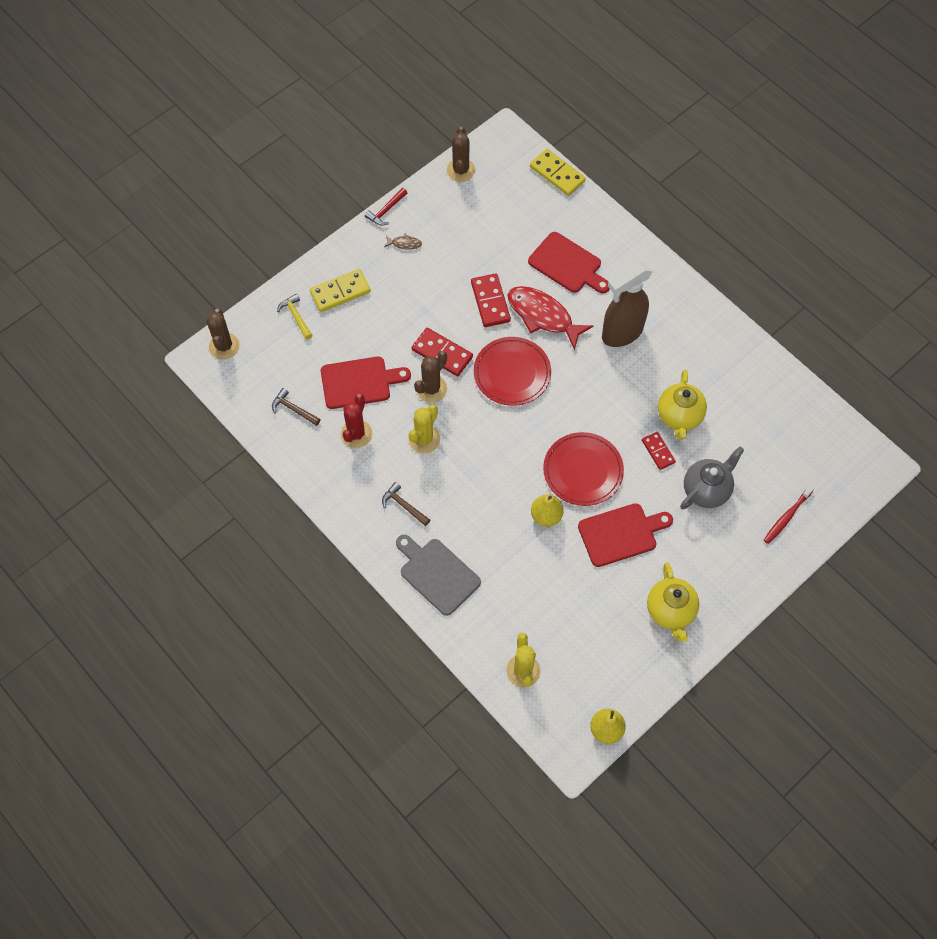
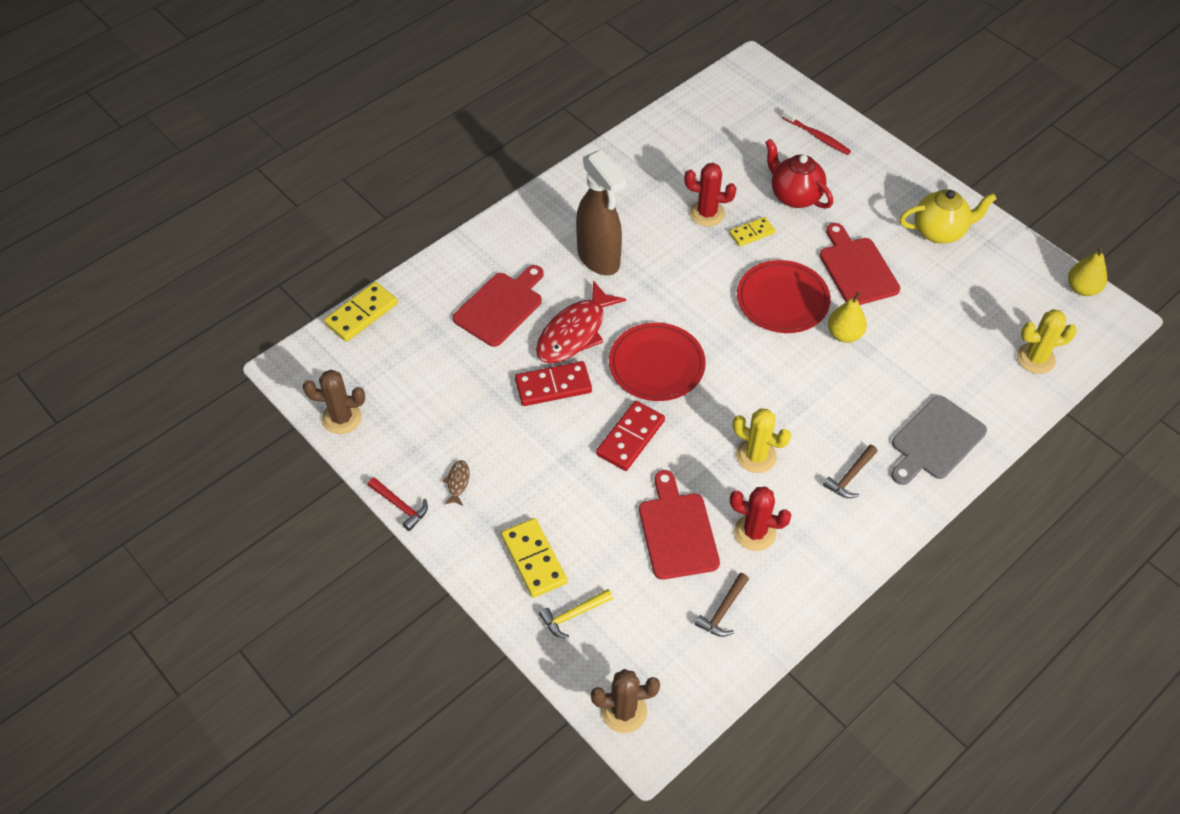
camera: 90 degrees left, 10 degrees down
(431, 389) = (683, 449): brown cactus -> none
(658, 451) = (752, 233): red domino -> yellow domino
(679, 417) = (707, 213): yellow teapot -> red cactus
(706, 490) = (794, 196): grey teapot -> red teapot

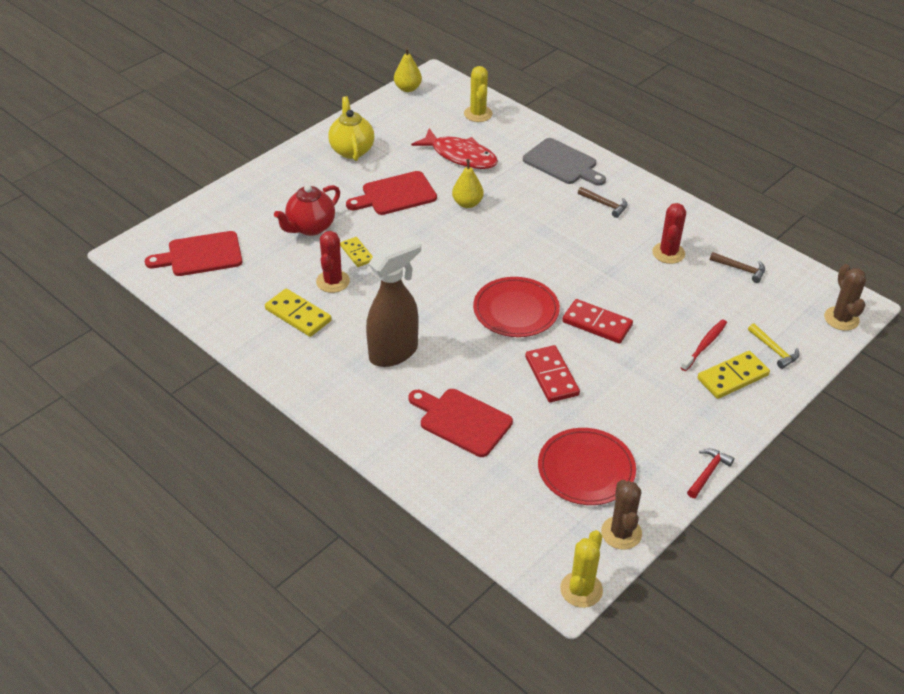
camera: 95 degrees left, 10 degrees down
(361, 314) = (484, 535): yellow domino -> yellow domino (298, 315)
(458, 482) = (672, 434): brown fish -> none
(575, 332) = (487, 365): red fish -> red fish (460, 156)
(677, 531) = (680, 294): red cutting board -> red cutting board (201, 255)
(756, 456) = (598, 252): yellow cactus -> yellow cactus (581, 589)
(782, 299) = (433, 236): red plate -> red plate (586, 469)
(817, 136) = (234, 212): red toothbrush -> red toothbrush (704, 345)

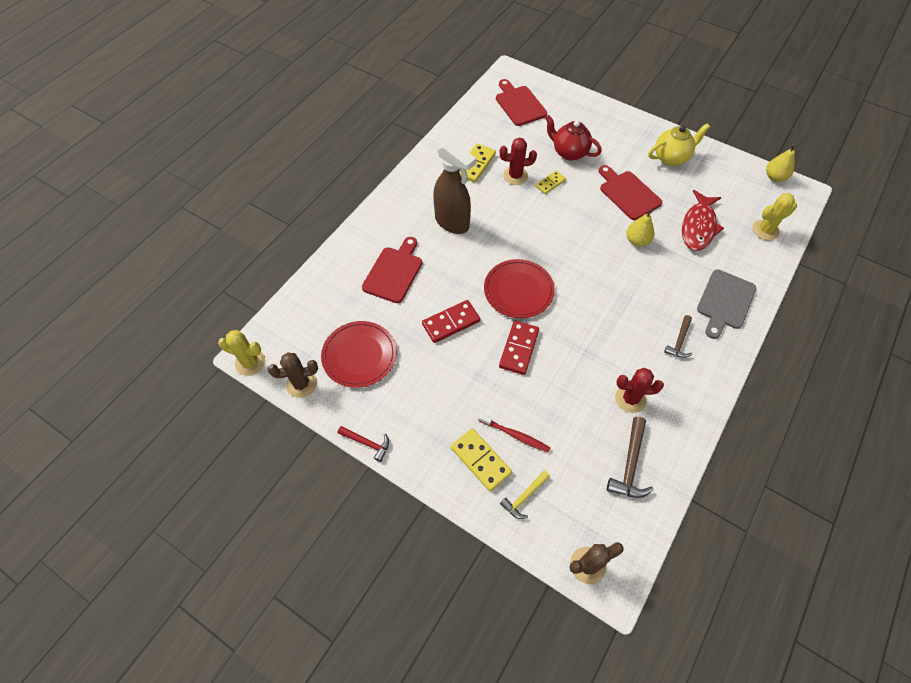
camera: 80 degrees right, 15 degrees up
(740, 269) = (630, 465): brown hammer -> brown hammer, size x1.52

